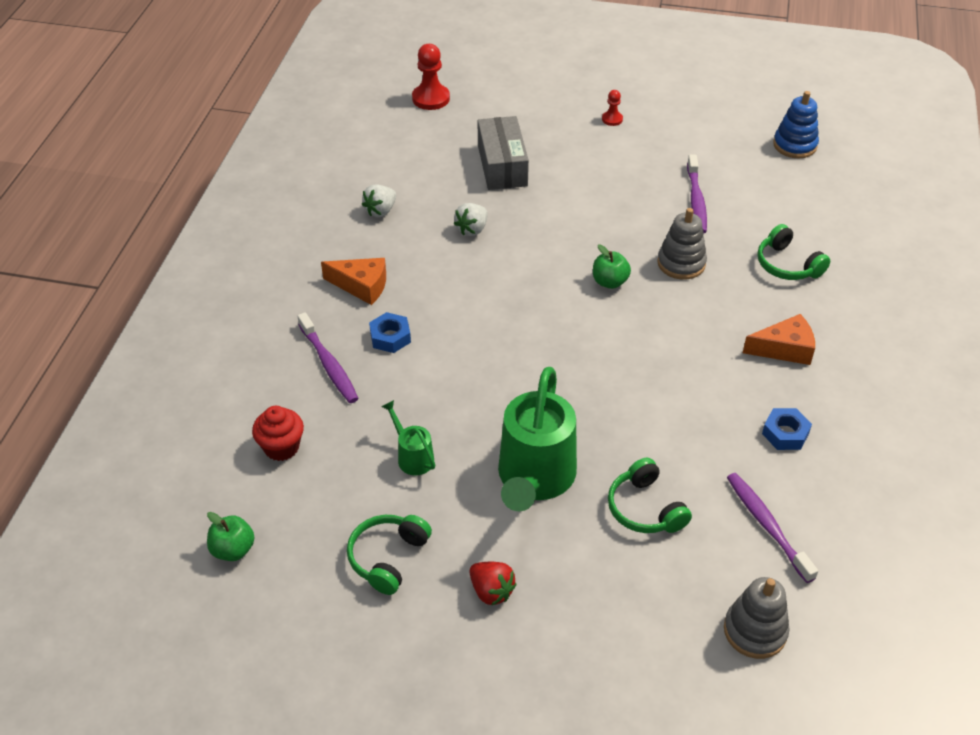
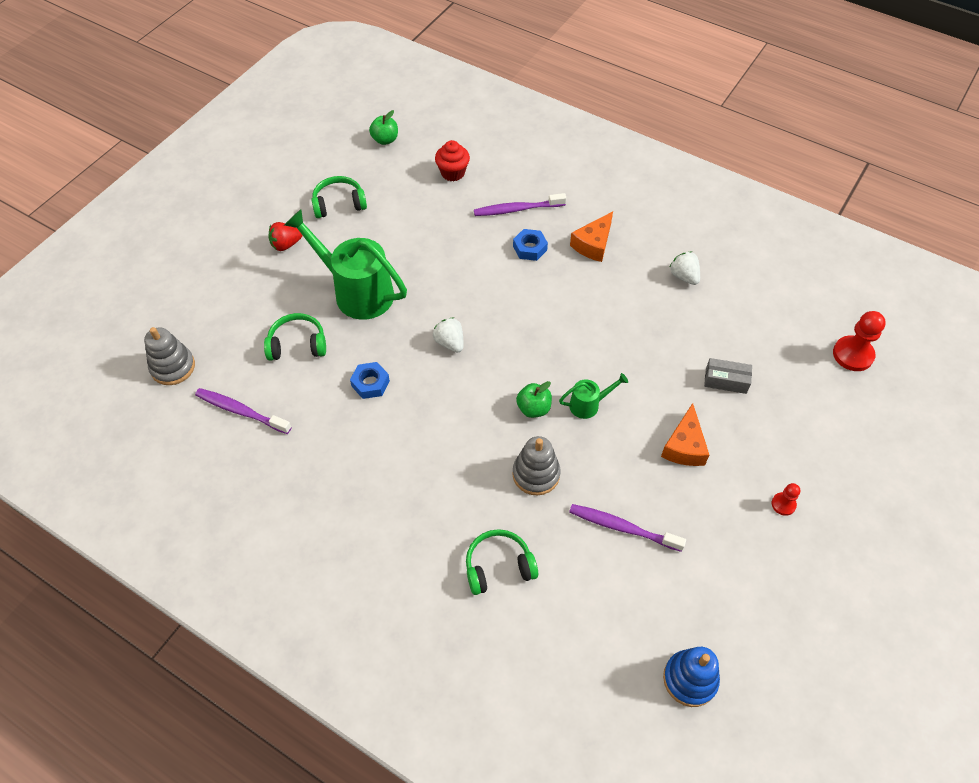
camera: 110 degrees right, 10 degrees up
(388, 558) = (339, 204): green headphones -> green headphones turned 60 degrees counterclockwise
(412, 456) = (411, 233): green watering can -> green watering can (589, 404)
(472, 229) = (638, 331): white strawberry -> white strawberry (450, 343)
(502, 165) = (726, 381): grey box -> grey box, size x0.57
(767, 525) = (241, 411): purple toothbrush -> purple toothbrush turned 150 degrees counterclockwise
(784, 349) = (396, 509): orange cheese -> orange cheese (684, 446)
(785, 433) = (311, 464): blue nut -> blue nut (370, 383)

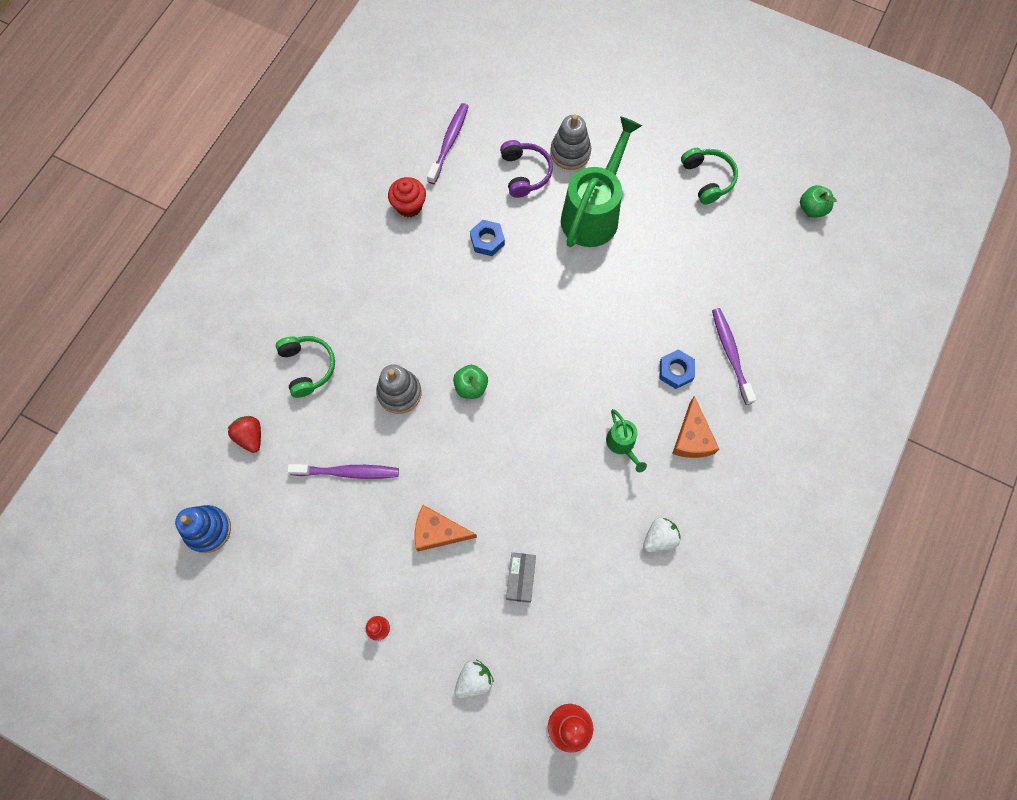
camera: 85 degrees right, 15 degrees up
(173, 367) = (490, 81): grey stacking toy -> grey stacking toy (570, 152)
(286, 245) = (644, 141): red strawberry -> red strawberry (250, 436)
(297, 344) = (525, 173): green headphones -> purple headphones
(450, 343) = (541, 304): white strawberry -> white strawberry (474, 680)
(453, 173) = (774, 283): red cupcake -> red cupcake (409, 206)
(589, 404) = (479, 438): green watering can -> green watering can (622, 445)
(593, 244) = (692, 438): orange cheese -> orange cheese turned 120 degrees counterclockwise
(622, 528) = (348, 472): purple toothbrush -> purple toothbrush turned 75 degrees clockwise

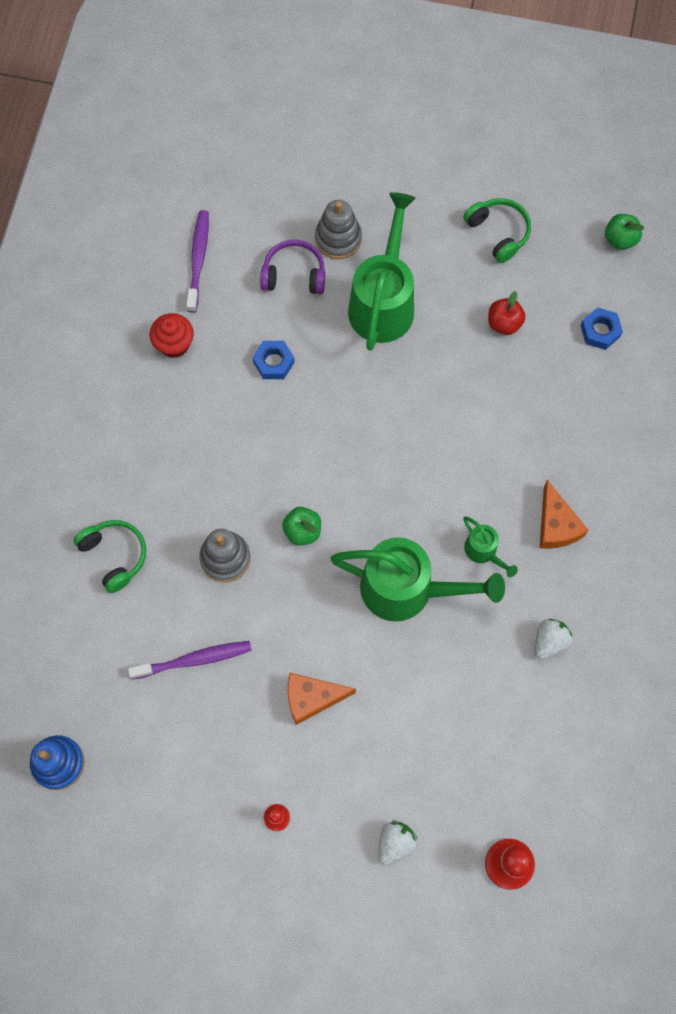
camera: 15 degrees left, 0 degrees up
(250, 436) = (74, 649): red strawberry -> none
(520, 578) = (414, 723): grey box -> none
(525, 173) = (294, 275): purple headphones -> purple headphones turned 60 degrees counterclockwise
(547, 460) = (408, 590): none -> green watering can
(675, 371) = (520, 457): blue nut -> blue nut (600, 331)
(692, 255) = (504, 323): none -> red apple
(730, 354) = (574, 423): purple toothbrush -> none

